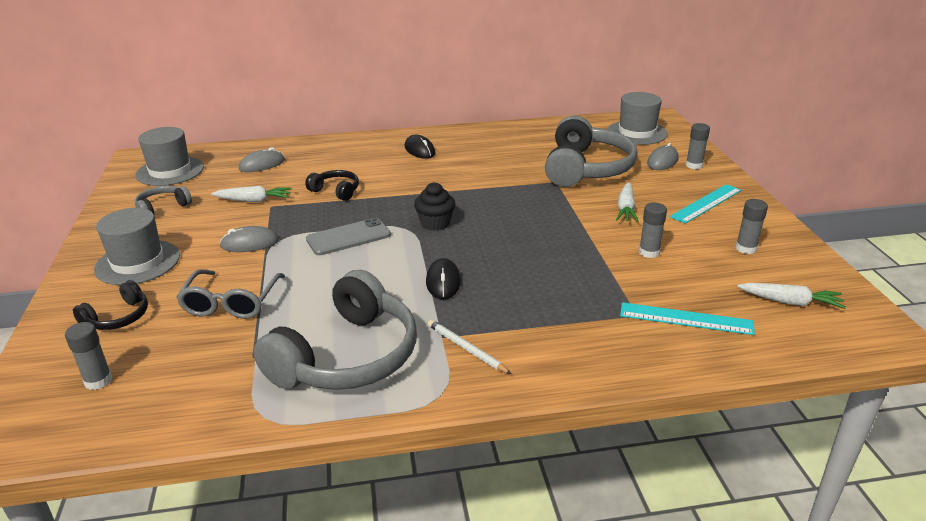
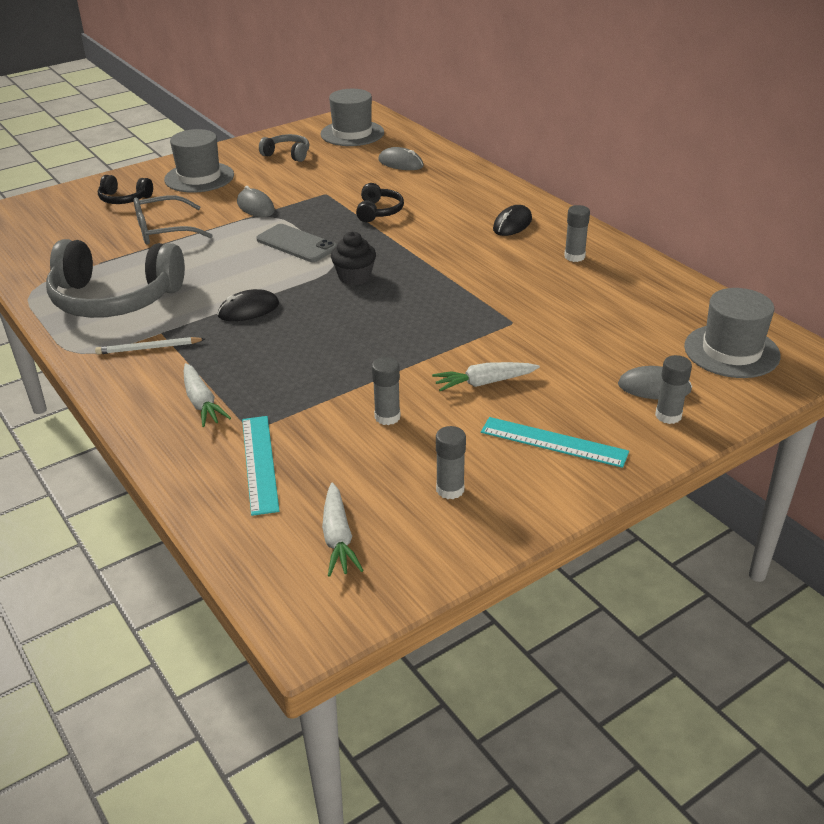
camera: 65 degrees right, 5 degrees up
(98, 381) = (51, 221): grey glue stick -> grey glue stick (574, 256)
(254, 200) = (329, 183): white carrot -> white carrot (202, 403)
(466, 348) = (149, 348): white pencil -> white pencil turned 120 degrees counterclockwise
(586, 168) = (570, 335): grey headphones -> none

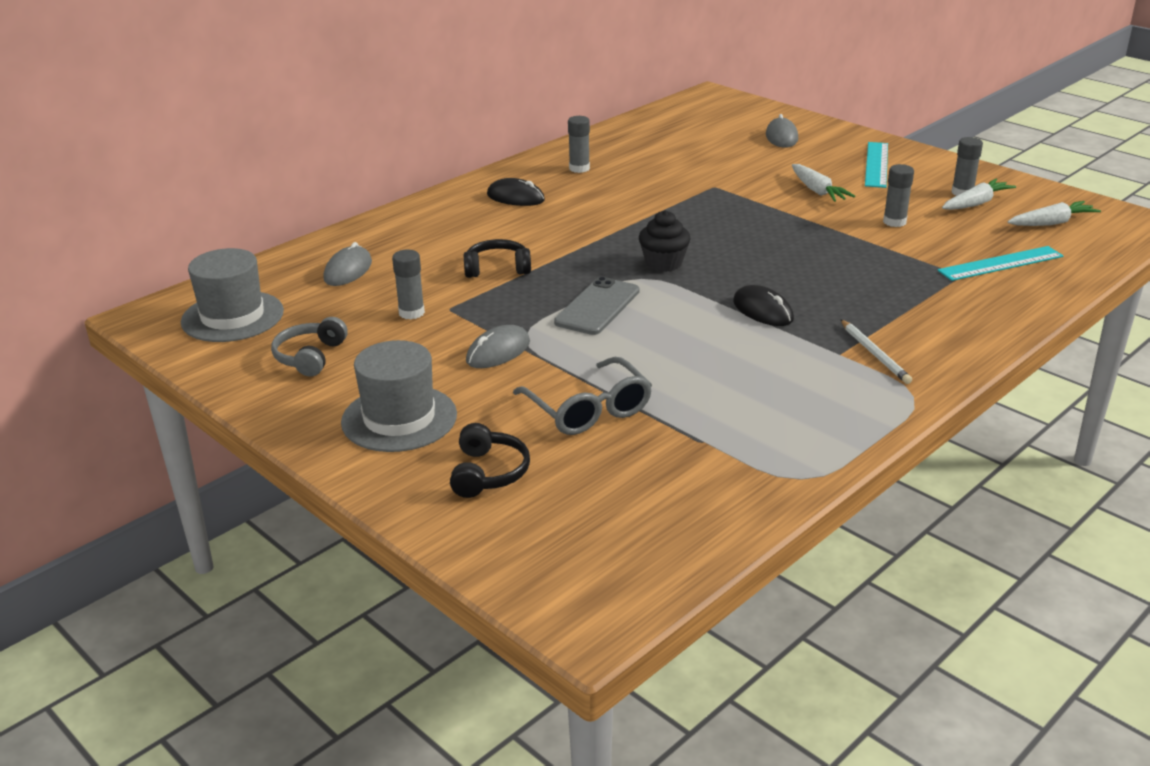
camera: 100 degrees left, 5 degrees down
(115, 299) = (786, 403): grey headphones -> none
(202, 403) = (942, 305): white carrot -> white carrot (976, 203)
(668, 416) = (814, 133): grey glue stick -> grey glue stick (411, 313)
(731, 351) = (714, 115): grey hat -> none

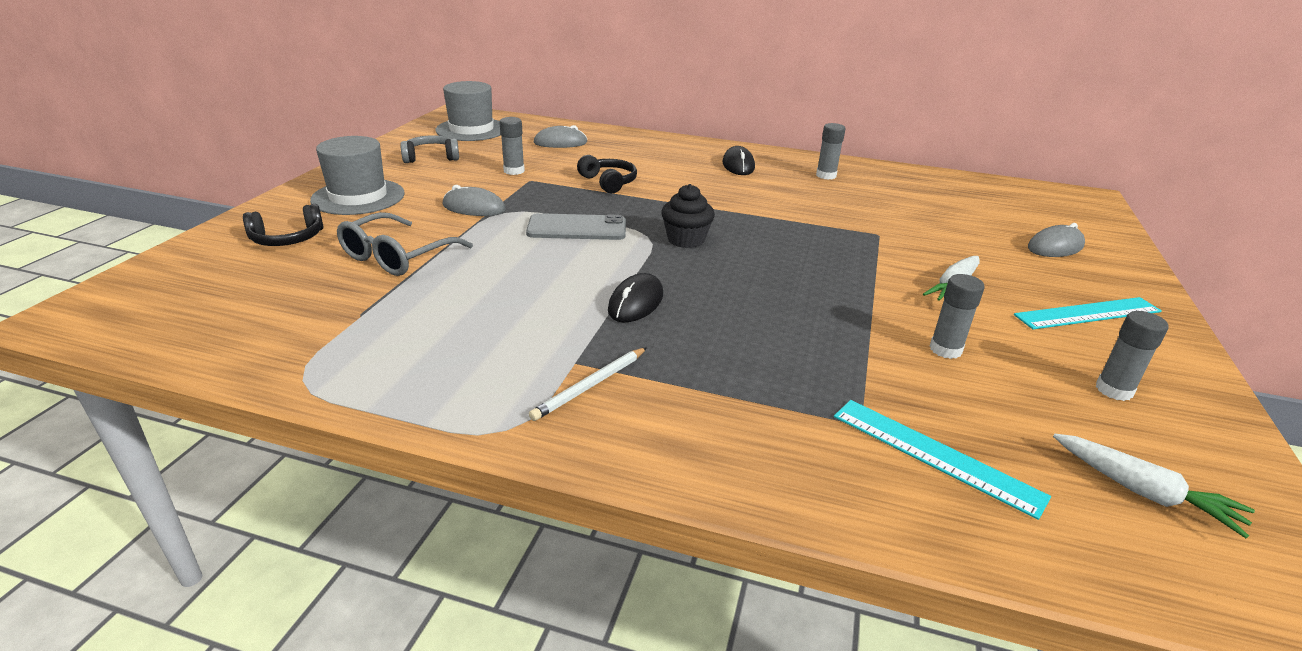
camera: 60 degrees right, 0 degrees up
(976, 203) = (1097, 407): white carrot -> none

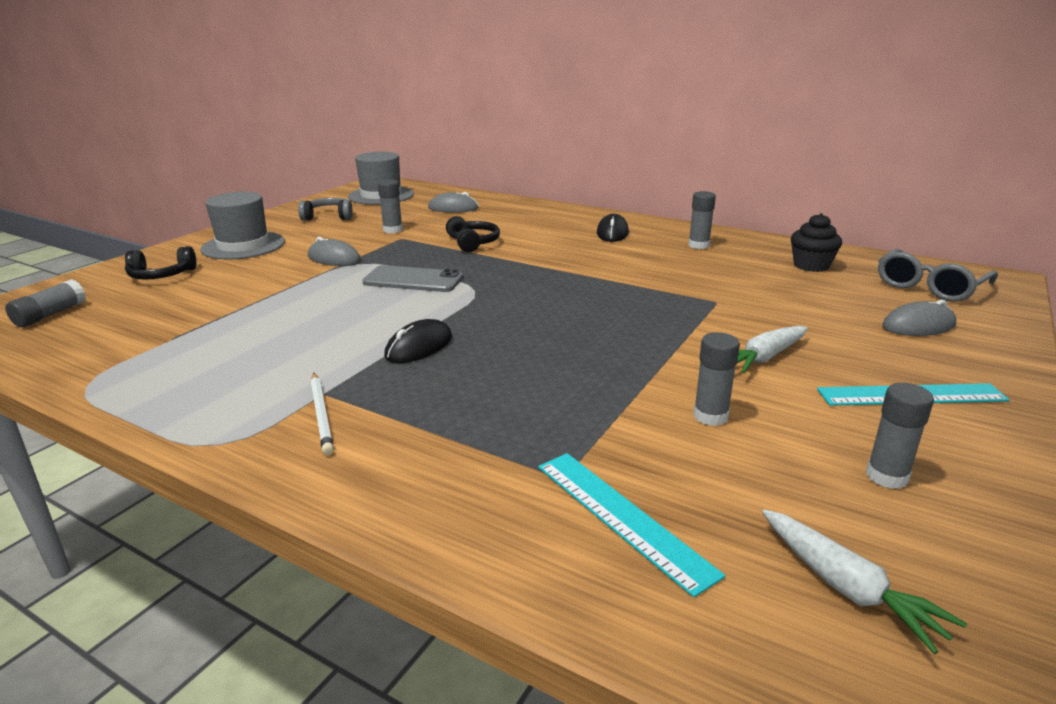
camera: 15 degrees right, 5 degrees down
(186, 297) = (50, 314): none -> grey glue stick
(397, 256) = (238, 294): grey glasses -> grey glasses (929, 287)
(590, 386) = (322, 414): white pencil -> white pencil turned 75 degrees counterclockwise
(686, 240) = (509, 295): black cupcake -> black cupcake (811, 266)

